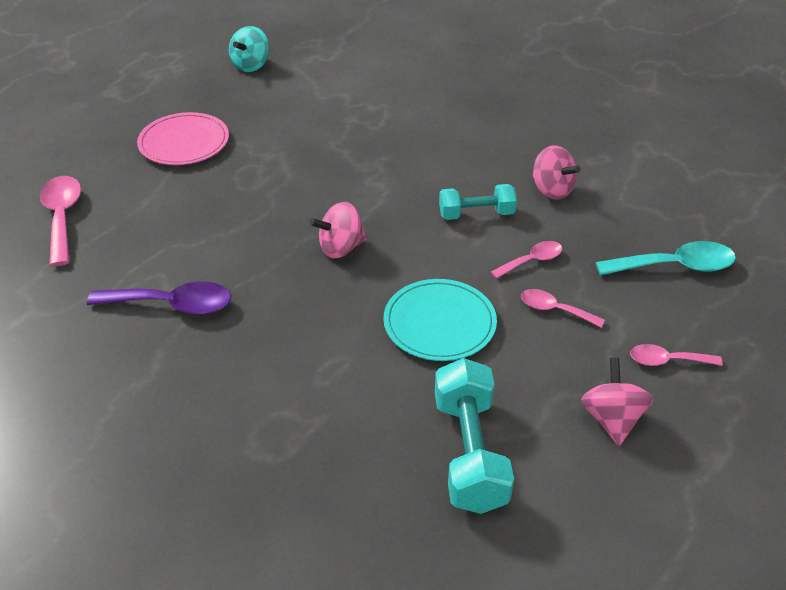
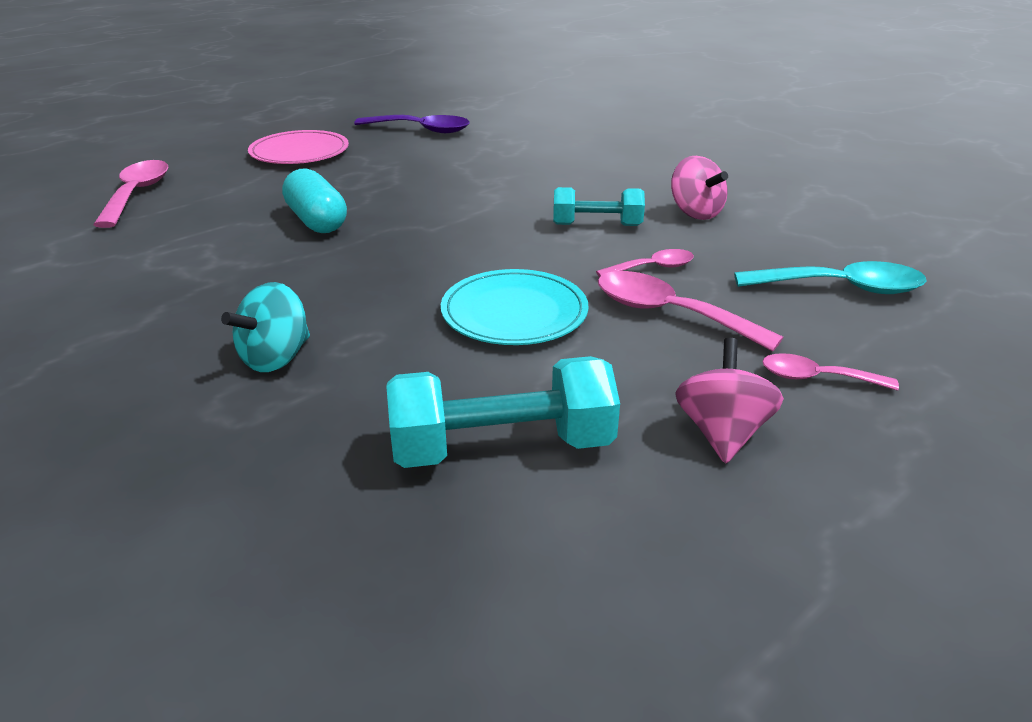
camera: 10 degrees right, 10 degrees down
(172, 305) = (203, 268): purple spoon -> purple spoon (421, 130)
(241, 235) = (317, 221): none -> turquoise capsule
(251, 65) = (400, 108): turquoise spinning top -> turquoise spinning top (276, 358)
(341, 248) = (424, 239): pink spinning top -> none
(469, 453) = (502, 447): turquoise dumbbell -> turquoise dumbbell turned 75 degrees clockwise
(554, 310) = (669, 314): pink spoon -> pink spoon, size x1.69

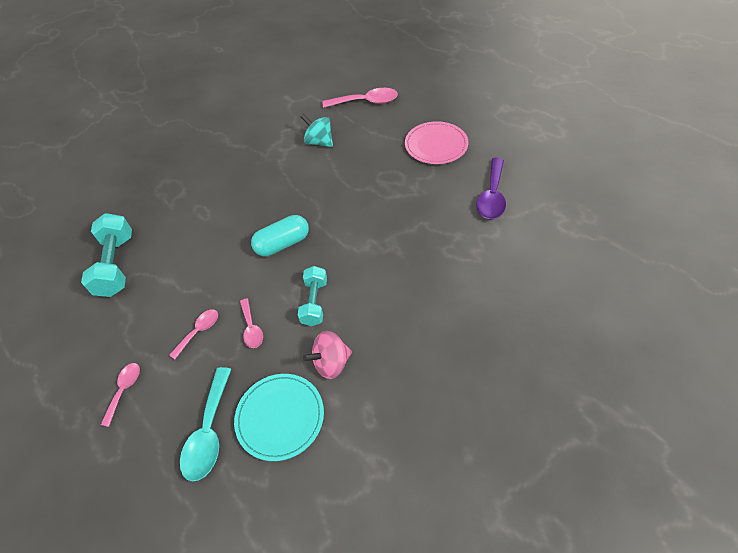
camera: 95 degrees right, 20 degrees up
(276, 358) = (195, 189): turquoise spinning top -> turquoise spinning top (319, 142)
(317, 221) = (328, 174): turquoise capsule -> turquoise capsule (283, 244)
(514, 312) = (214, 264): turquoise plate -> turquoise plate (280, 417)
(669, 314) = (199, 331): pink spoon -> pink spoon, size x0.59
(721, 432) = (99, 340): pink spinning top -> none

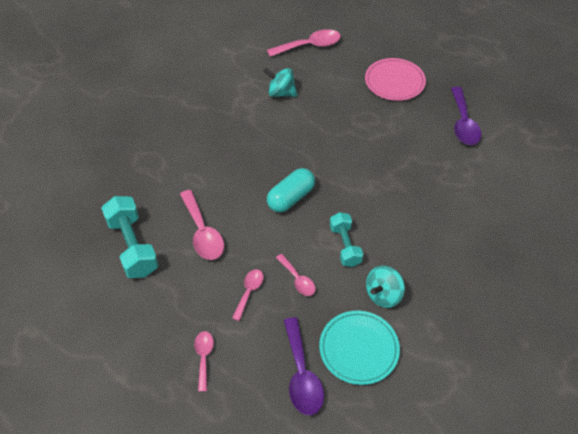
camera: 20 degrees left, 0 degrees up
(184, 263) = (203, 232): none -> pink spoon
(209, 432) = (302, 374): turquoise spoon -> purple spoon
(331, 363) = (383, 295): pink spinning top -> turquoise spinning top

